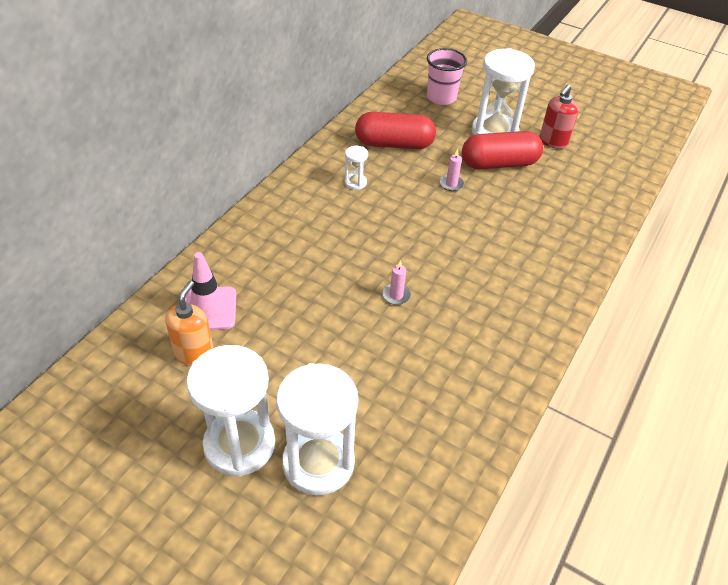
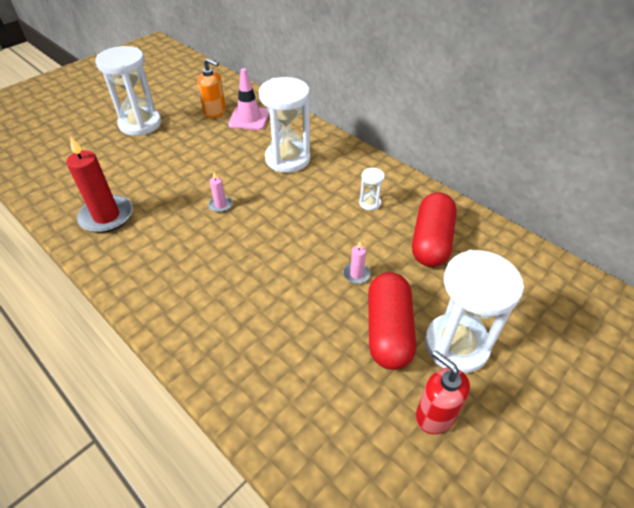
camera: 105 degrees right, 0 degrees up
(318, 463) = (107, 150): white hourglass -> white hourglass (287, 159)
(441, 97) = (534, 305): pink cup -> none
(453, 400) = (106, 216): none -> red candle

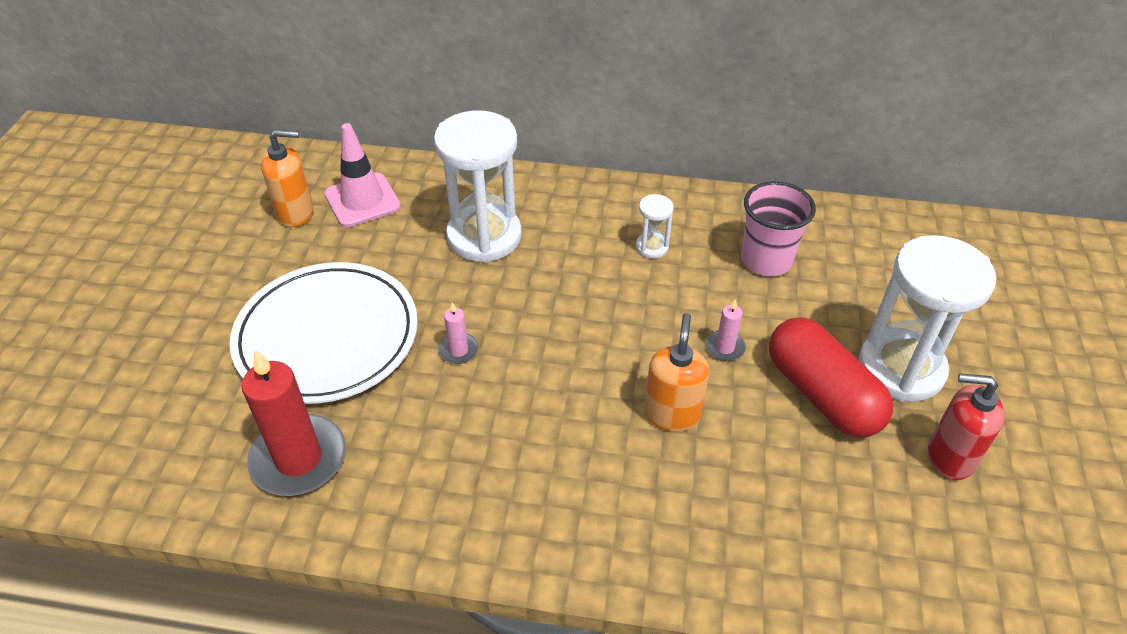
camera: 35 degrees left, 0 degrees up
(140, 124) = (186, 288): white hourglass -> none
(172, 171) = (327, 337): none -> white plate
(291, 292) = (672, 414): none -> orange soap dispenser
(431, 241) = (766, 260): red capsule -> pink cup

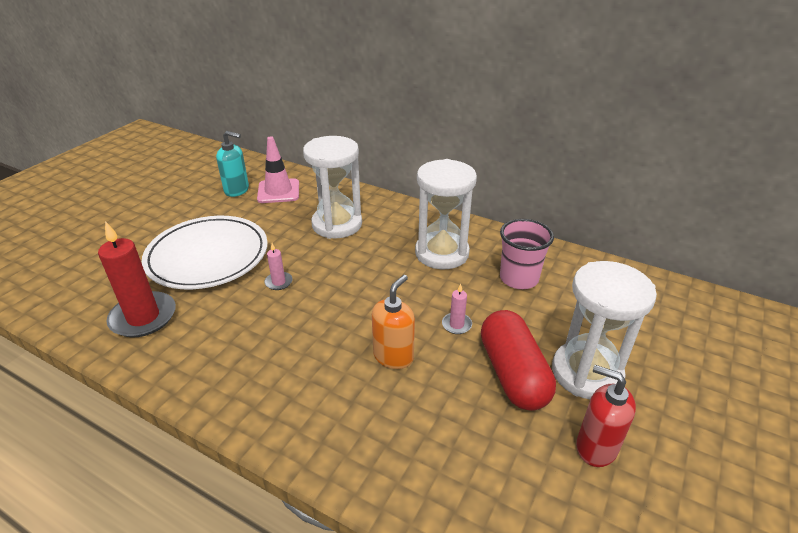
camera: 20 degrees right, 10 degrees down
(296, 213) = (237, 190): orange soap dispenser -> turquoise soap dispenser
(652, 247) = (441, 253): white hourglass -> white hourglass, size x2.29

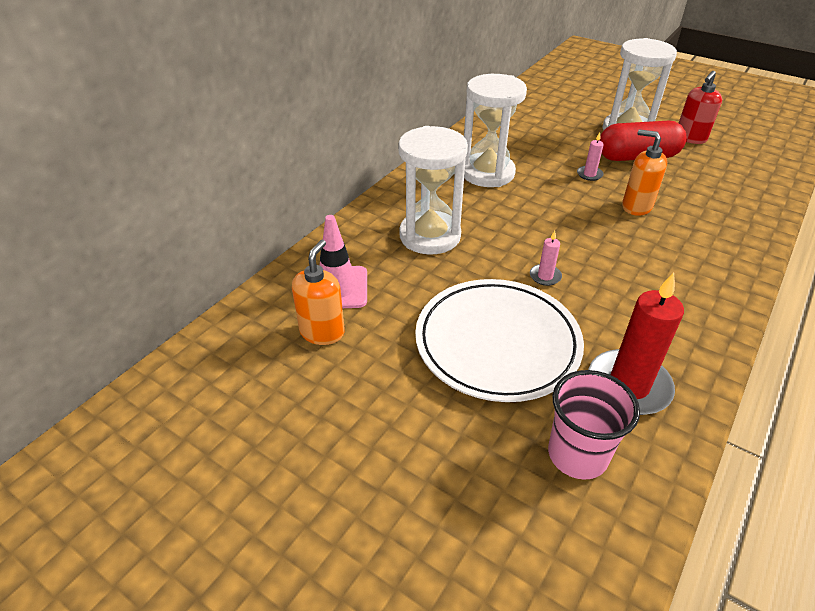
camera: 85 degrees left, 5 degrees up
(237, 190) = (322, 332): turquoise soap dispenser -> orange soap dispenser
(519, 278) = (524, 141): pink cup -> pink cup (577, 455)

